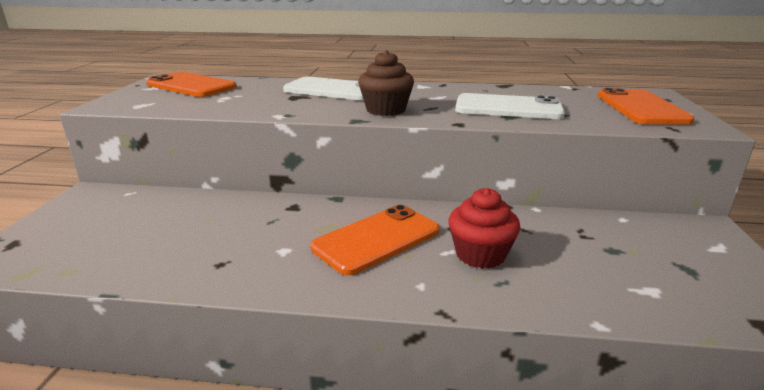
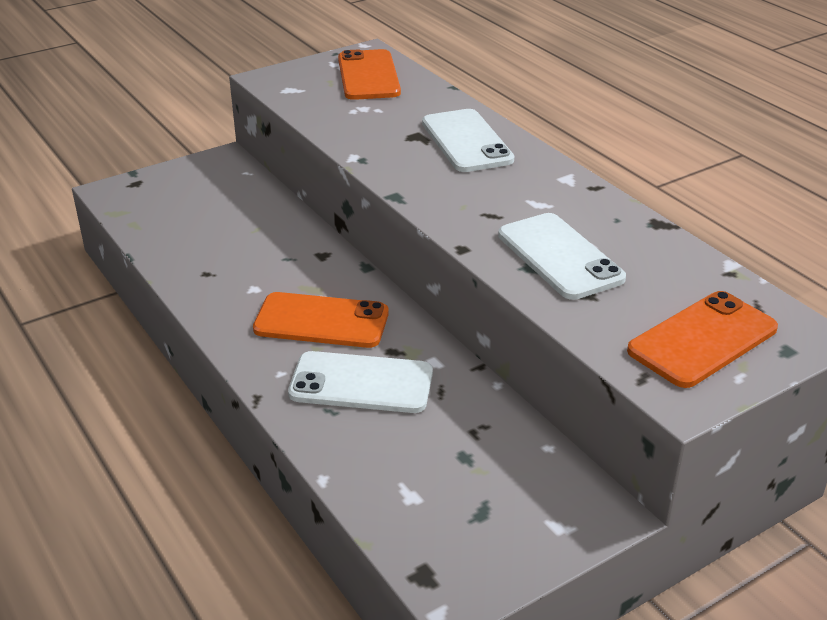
camera: 50 degrees right, 10 degrees up
(386, 110) = (445, 196): brown cupcake -> none
(480, 254) = (361, 383): red cupcake -> white phone

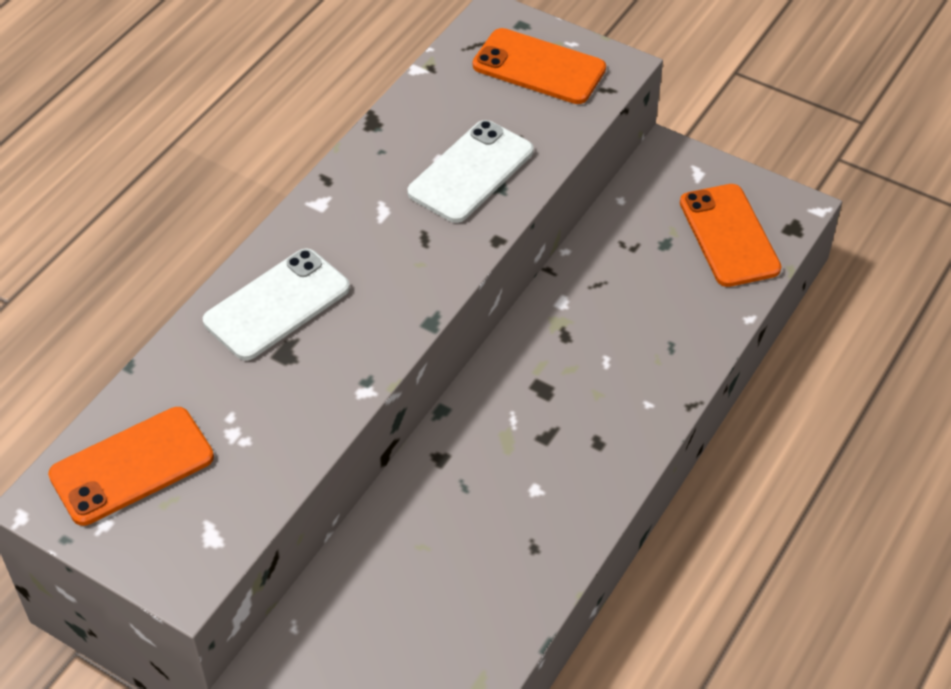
camera: 115 degrees left, 15 degrees up
(321, 321) = (555, 406): orange phone -> orange phone (729, 236)
(361, 383) = (624, 340): white phone -> none

